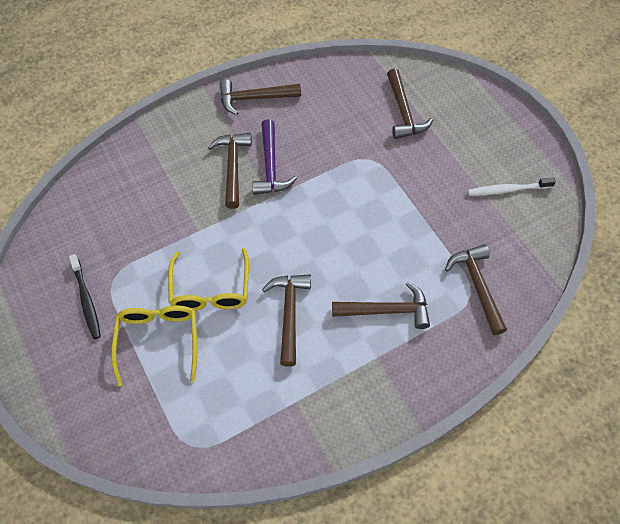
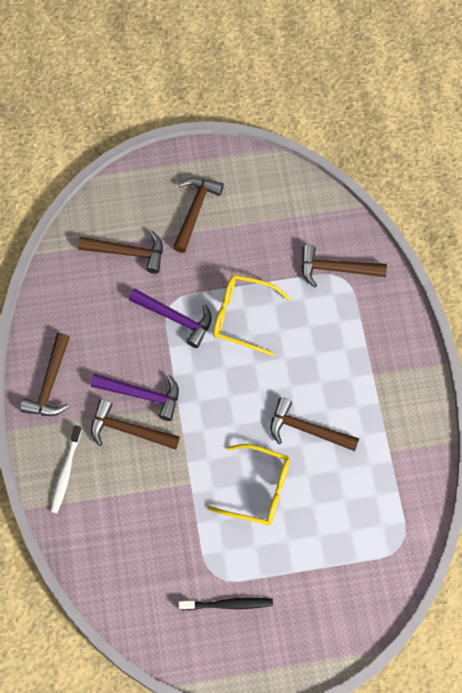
camera: 70 degrees left, 5 degrees up
(158, 340) = (293, 549): yellow glasses -> yellow glasses (242, 316)
(357, 167) = (175, 318): none -> purple hammer
(387, 310) = (333, 349): brown hammer -> brown hammer (195, 211)
(507, 190) = (251, 203): white toothbrush -> white toothbrush (65, 472)

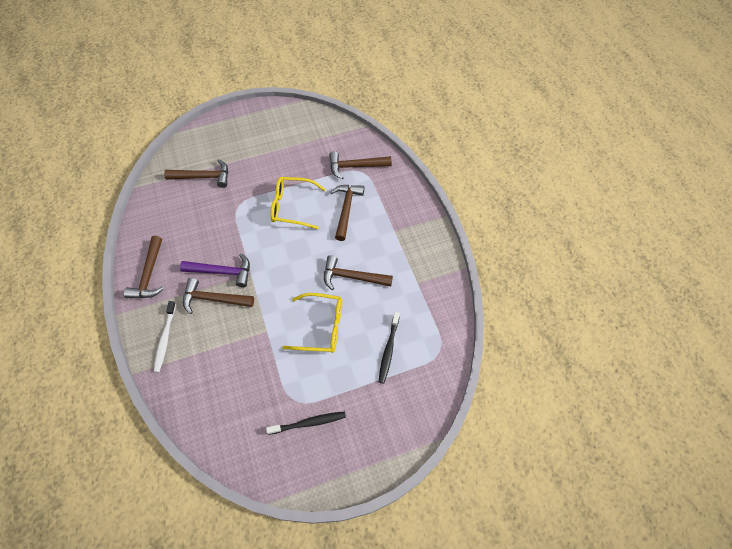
camera: 10 degrees left, 5 degrees down
(175, 318) = (243, 215): purple hammer -> none
(195, 211) = (249, 144): brown hammer -> brown hammer (346, 209)
(337, 533) = (388, 350): none -> black toothbrush

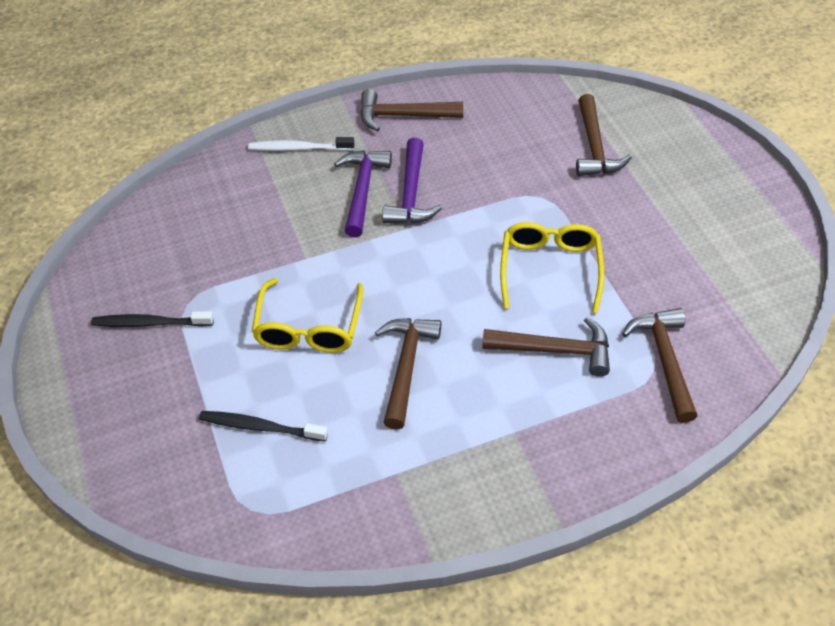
camera: 90 degrees right, 10 degrees down
(213, 299) = (362, 190): brown hammer -> purple hammer
(309, 423) = (150, 323): black toothbrush -> black toothbrush turned 105 degrees clockwise

